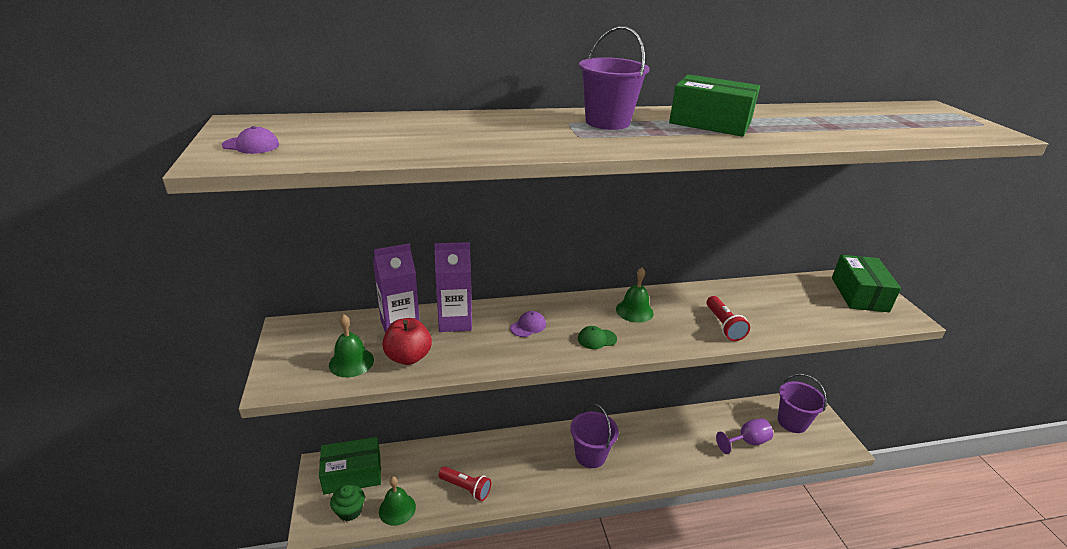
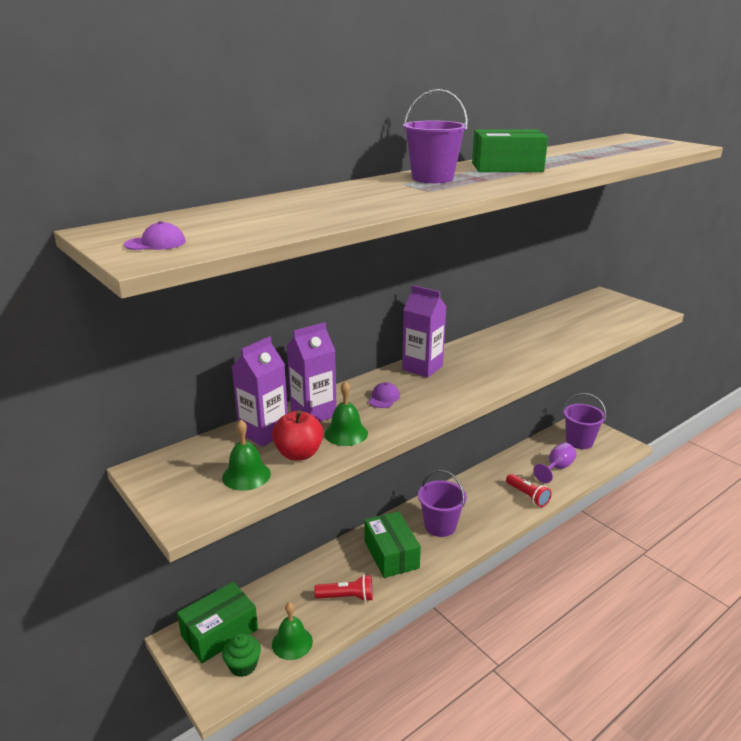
camera: 25 degrees left, 5 degrees down
(591, 306) = (422, 368): none -> purple carton
(596, 339) = (451, 390): green cap -> none
(634, 311) = (461, 361): green bell -> green bell (346, 433)
(723, 326) = (538, 353): red flashlight -> red flashlight (527, 496)
(859, 294) = (611, 305): green box -> green box (391, 554)

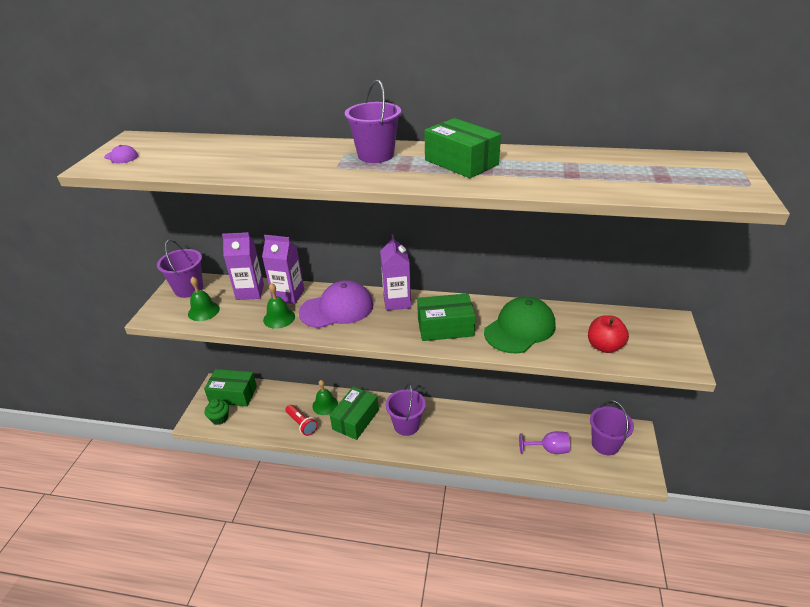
camera: 50 degrees right, 10 degrees up
(176, 470) = (189, 289): none -> purple bucket
(292, 642) = (249, 425): green bell -> green bell (325, 405)
(299, 454) = (240, 315): red apple -> red apple (604, 346)
(384, 398) = (337, 308): purple cap -> purple cap, size x2.44
(494, 364) = (445, 327): none -> green box
(527, 496) = (492, 451): red flashlight -> none
(540, 339) = (520, 328): none -> green cap

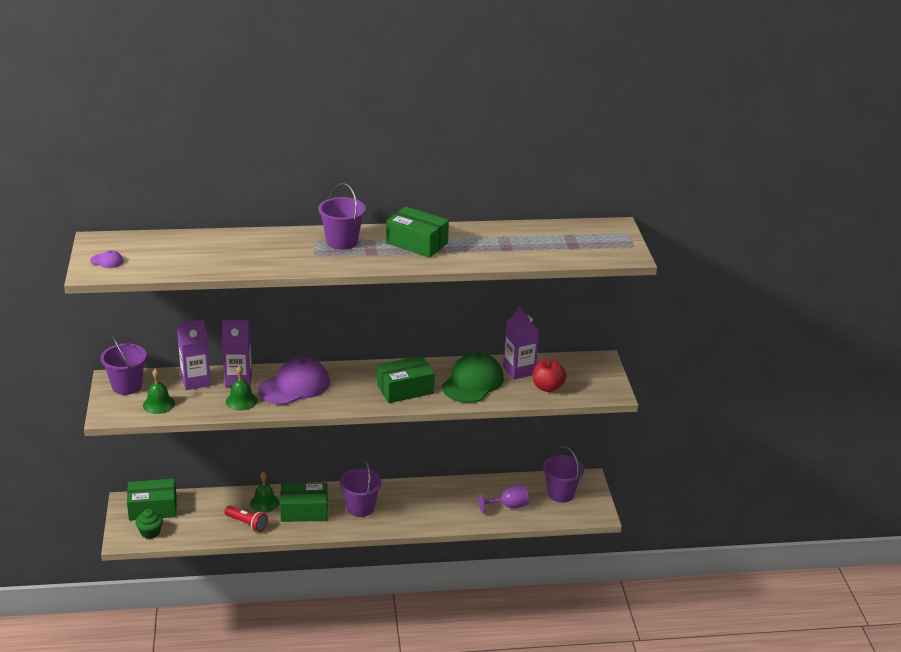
camera: 20 degrees left, 5 degrees down
(355, 419) = (304, 511): green box -> green box turned 75 degrees clockwise
(397, 301) = (350, 372): purple carton -> purple carton (519, 370)

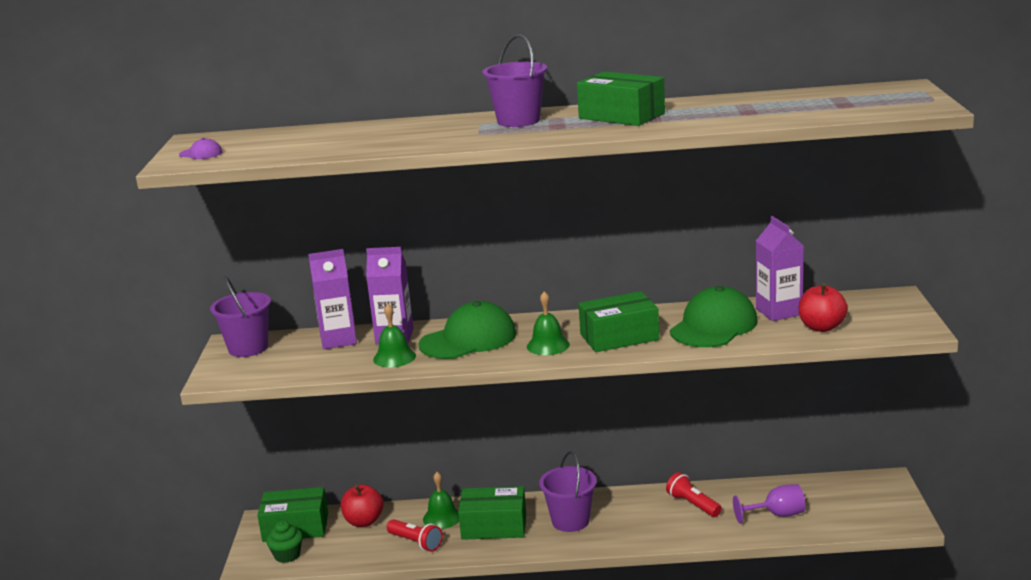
camera: 10 degrees right, 10 degrees down
(158, 404) = (284, 365): green bell -> green bell (548, 345)
(205, 504) = (364, 521): none -> red apple
(294, 386) = (468, 339): purple cap -> green cap
(449, 496) = (693, 504): none -> red flashlight
(560, 493) = (850, 498): purple bucket -> none

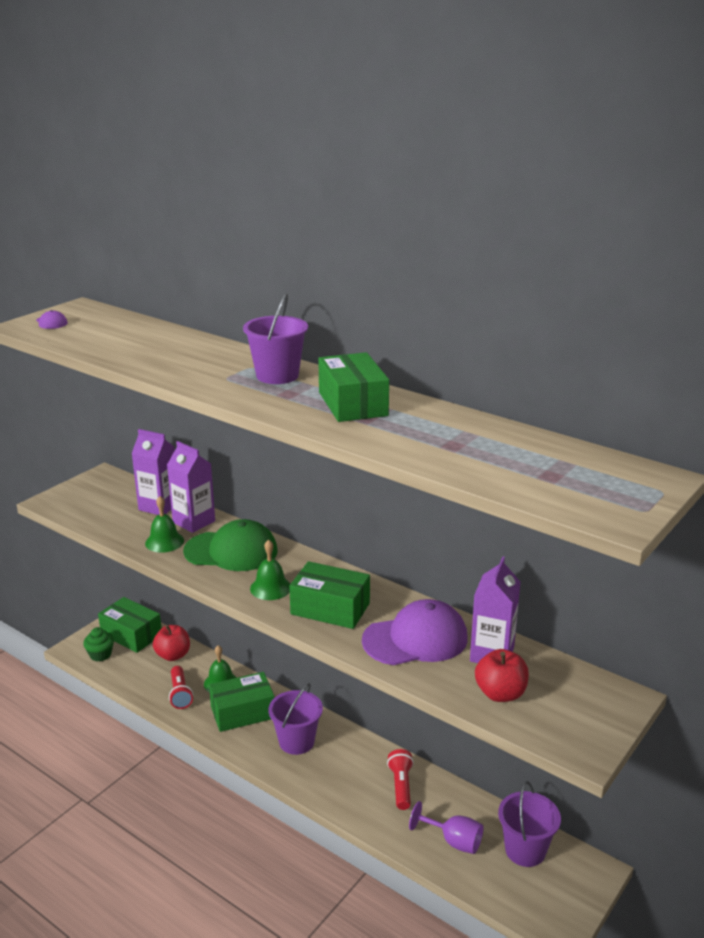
camera: 35 degrees right, 5 degrees up
(248, 348) = (103, 485): purple bucket -> purple bucket (525, 850)
(494, 526) = (242, 712): green box -> green box turned 60 degrees counterclockwise
(713, 326) = (415, 639): green cap -> purple cap

